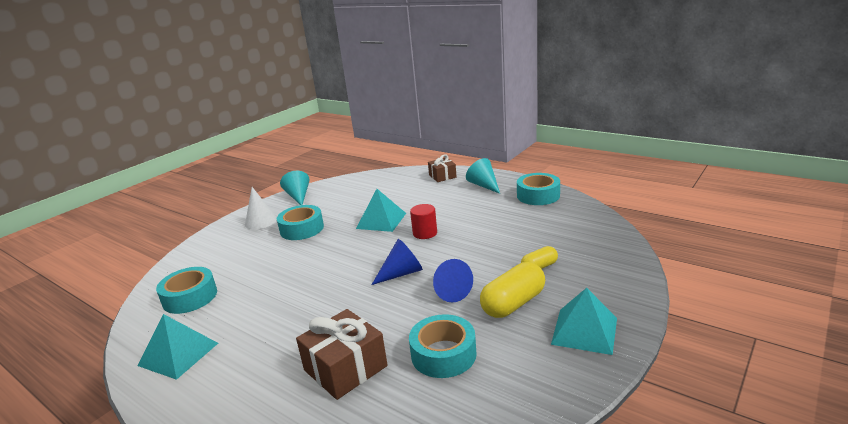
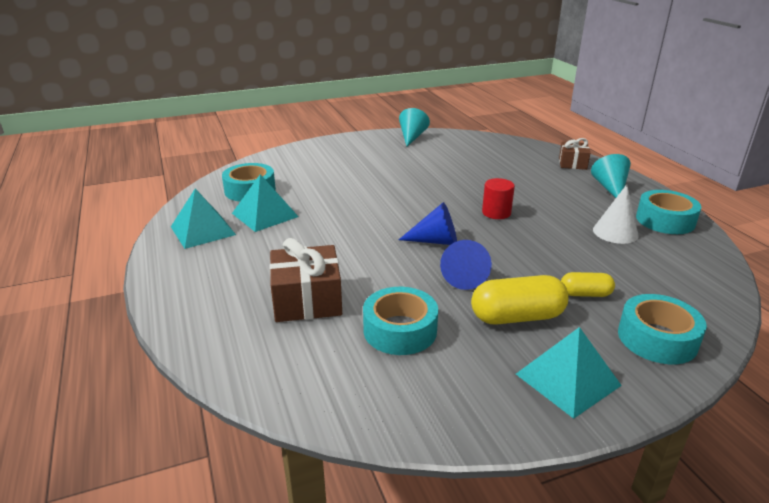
camera: 30 degrees right, 5 degrees up
(261, 221) = (359, 148): white cone -> white cone (615, 232)
(302, 229) = (387, 167): turquoise tape -> turquoise tape (657, 338)
(381, 220) = (465, 185): turquoise pyramid -> turquoise pyramid (265, 215)

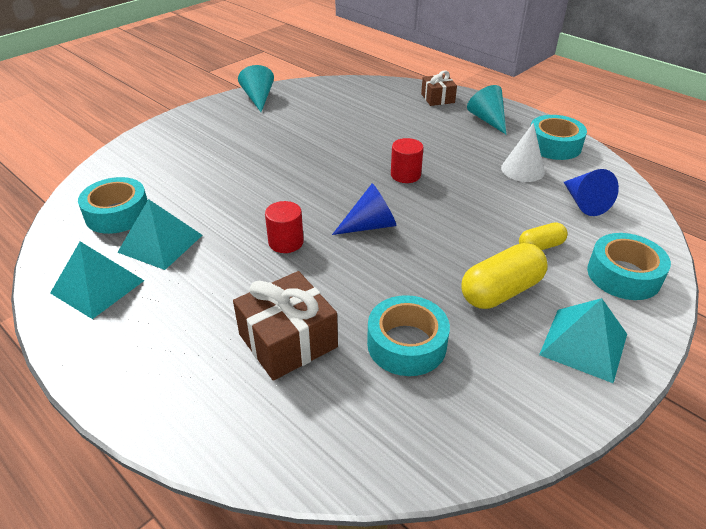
camera: 25 degrees left, 10 degrees up
(357, 236) = (286, 242): none -> red cylinder
(464, 276) = (424, 259): blue cone -> blue cone (584, 203)

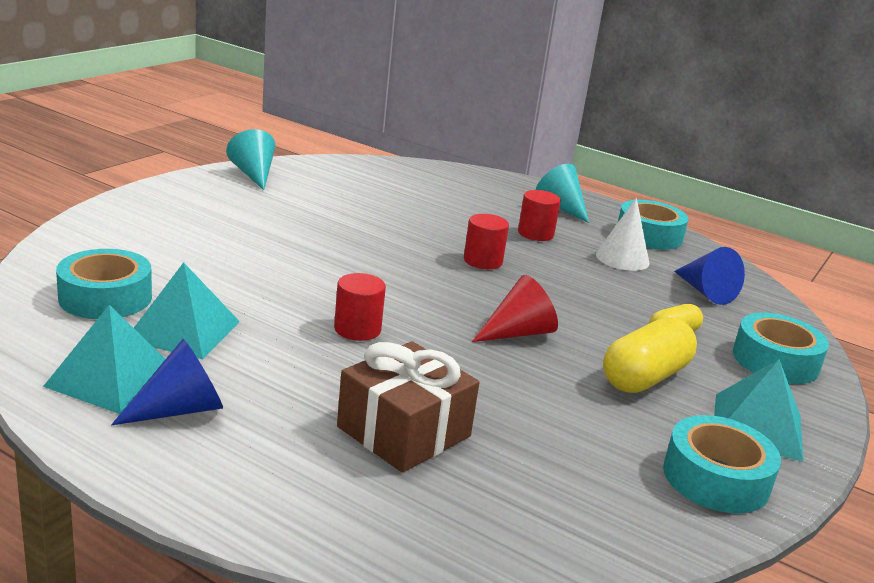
camera: 15 degrees left, 15 degrees down
(370, 225) = (459, 312): blue cone -> blue cone (179, 409)
(406, 344) = (554, 431): turquoise tape -> turquoise tape (716, 478)
(410, 245) = (518, 333): none -> red cone
(437, 98) = (490, 183): brown gift -> none
(457, 147) = (535, 234): none -> red cylinder

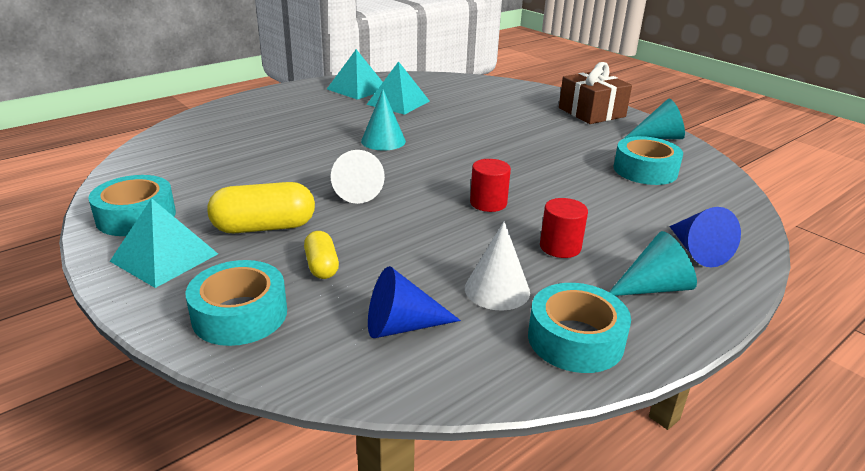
camera: 110 degrees right, 5 degrees up
(105, 297) = (440, 90): turquoise tape -> turquoise tape (645, 170)
(179, 409) = (322, 98): blue cone -> blue cone (697, 251)
(357, 329) = (383, 141): red cylinder -> turquoise cone
(404, 431) = (267, 137): brown gift -> brown gift (591, 112)
(518, 333) = (356, 191): red cone -> white cone
(644, 377) = (264, 227): yellow capsule -> yellow capsule turned 75 degrees counterclockwise

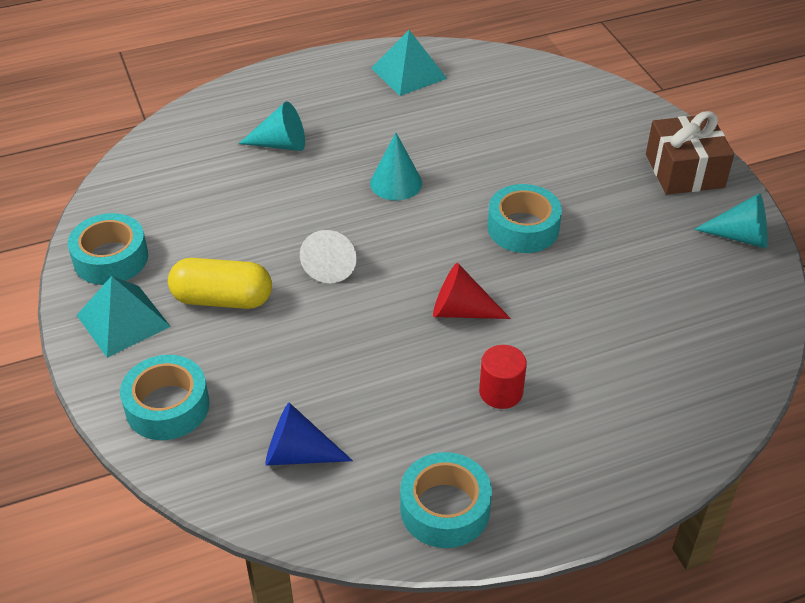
camera: 20 degrees right, 15 degrees up
(321, 266) = (257, 364): yellow capsule -> none
(398, 102) = (446, 110): turquoise pyramid -> none
(488, 203) = (461, 311): red cylinder -> red cone
(497, 290) = (405, 433): white cone -> none
(645, 170) = (678, 294): turquoise tape -> turquoise tape (523, 228)
(653, 287) = (562, 468): turquoise cone -> turquoise cone (280, 144)
(697, 251) = (645, 431): blue cone -> none

